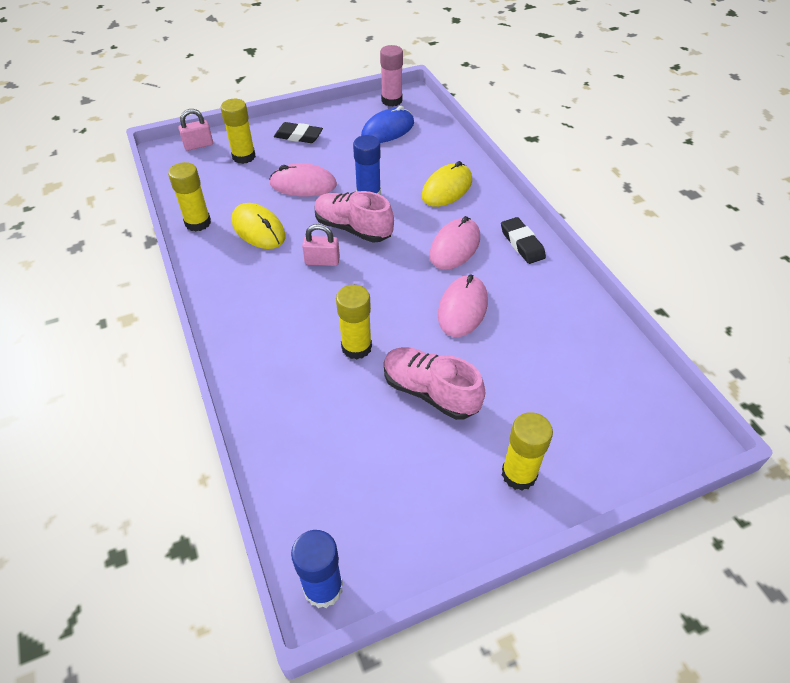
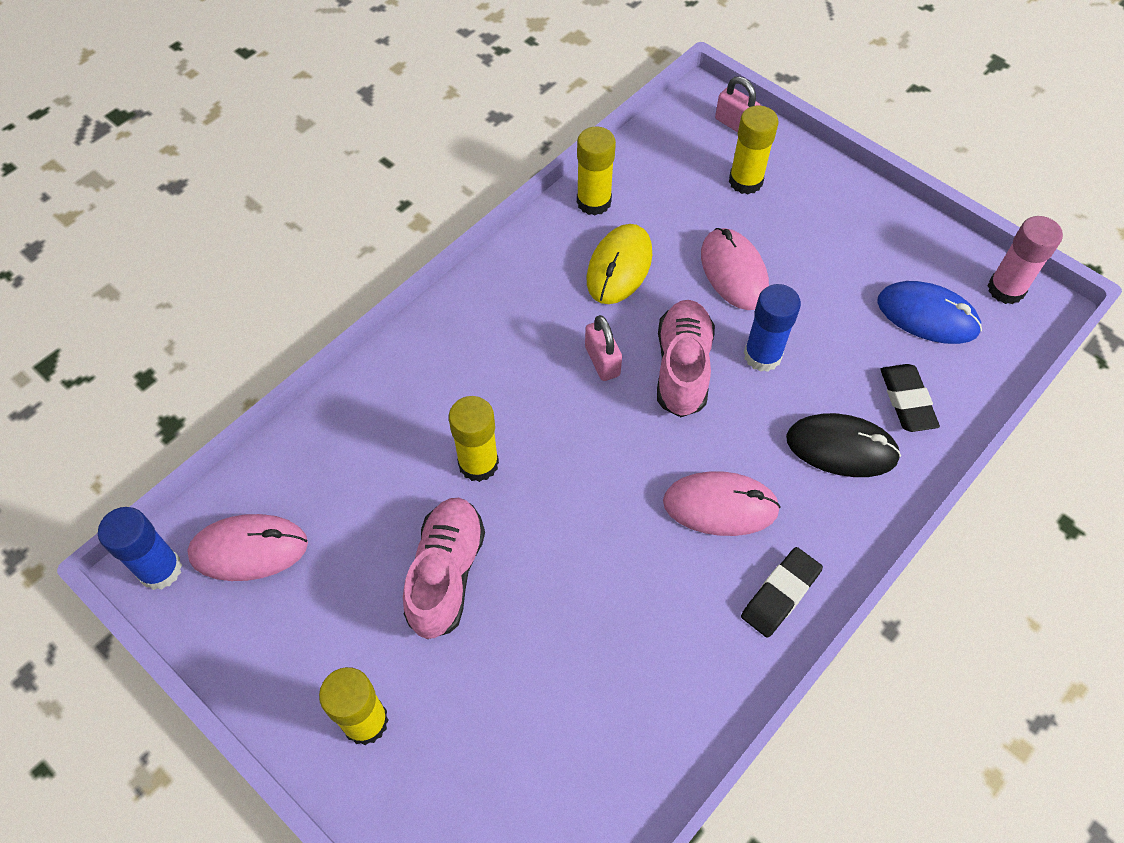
camera: 65 degrees right, 10 degrees up
(298, 136) = (831, 217): black eraser -> black eraser (907, 401)
(447, 188) = (841, 448): yellow mouse -> black mouse
(462, 308) = (605, 560): pink mouse -> pink mouse (249, 549)

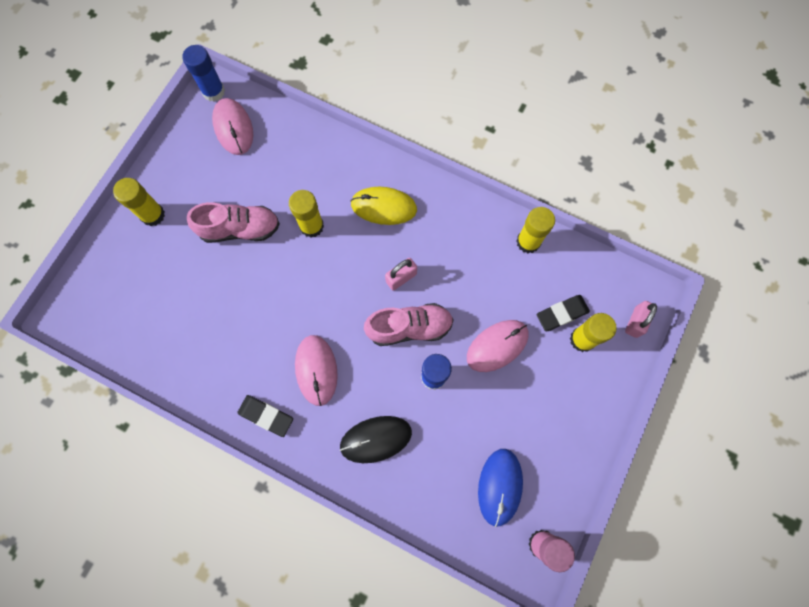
camera: 75 degrees right, 15 degrees up
(619, 267) = (478, 271): yellow mouse -> yellow mouse (383, 207)
(841, 448) = (376, 439): black mouse -> black mouse turned 75 degrees clockwise
(907, 401) = (423, 479): black eraser -> black eraser (562, 314)

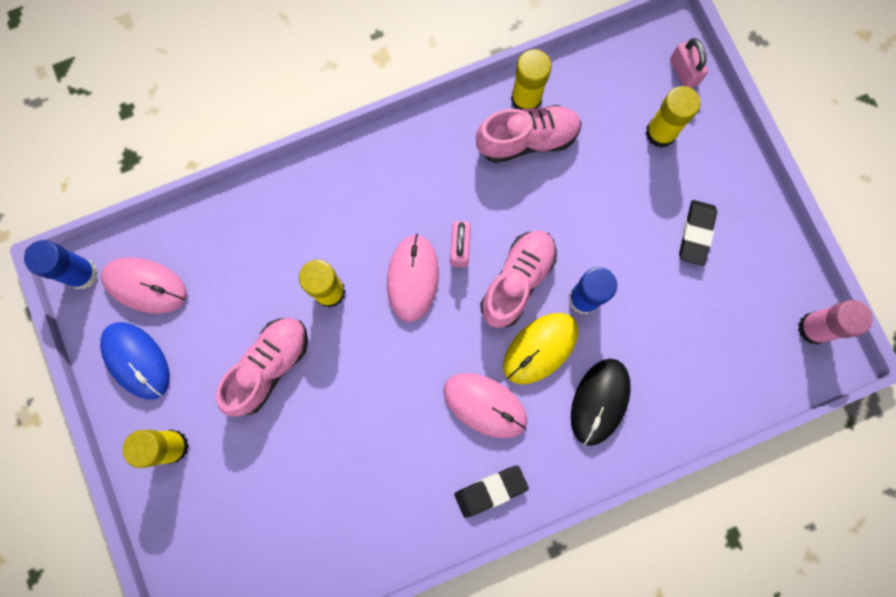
camera: 50 degrees left, 5 degrees up
(383, 207) = (371, 204): yellow mouse -> yellow mouse (540, 348)
(497, 346) = (603, 214): pink mouse -> pink mouse (412, 278)
(500, 486) = (734, 322): blue mouse -> blue mouse (136, 360)
(503, 263) = (527, 140): none -> pink shoe
(562, 314) = (621, 130): black eraser -> black eraser (696, 233)

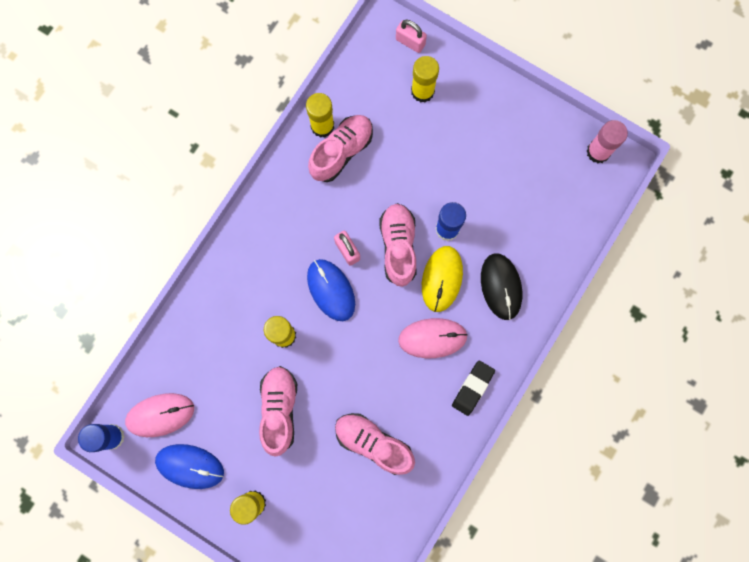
camera: 35 degrees left, 0 degrees up
(342, 473) = (373, 443): none -> pink shoe
(412, 278) = (331, 290): pink mouse -> blue mouse
(696, 233) = (488, 141): black eraser -> none

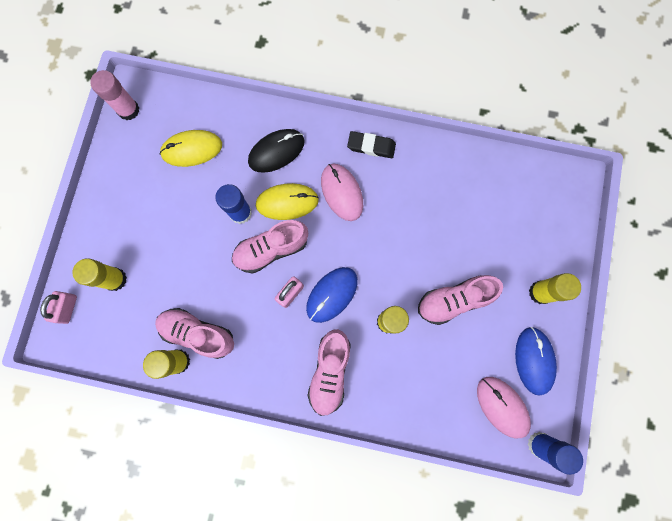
camera: 110 degrees left, 0 degrees up
(373, 443) = (449, 210): pink shoe -> pink shoe (330, 372)
(532, 202) = (192, 149): none -> yellow mouse

